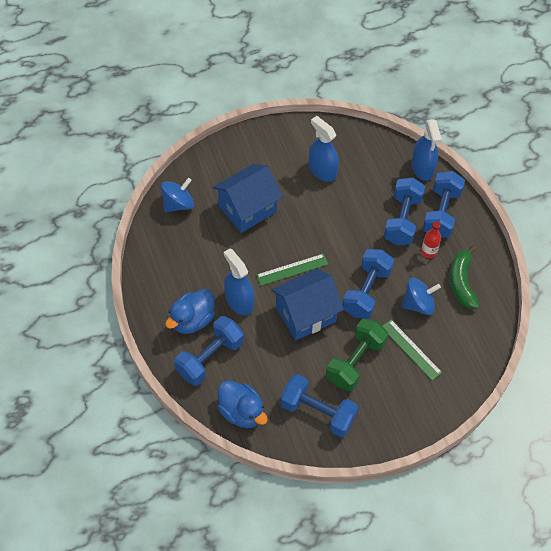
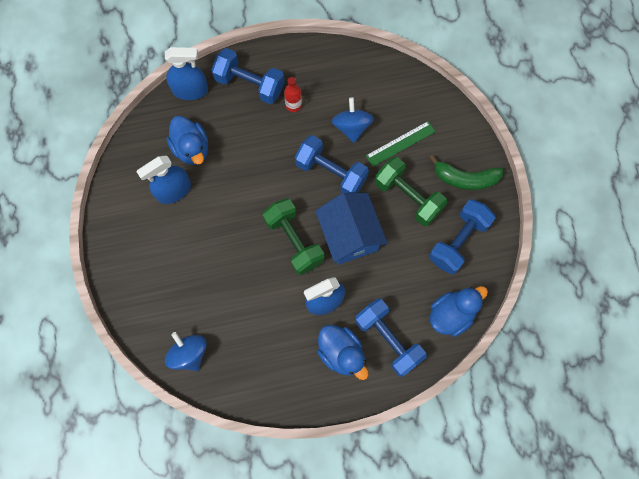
camera: 80 degrees left, 15 degrees up
(247, 209) = (209, 277): blue house -> none
(292, 269) = (294, 241): green ruler -> green dumbbell
(365, 178) = (191, 148): none -> blue duck
(402, 220) = (251, 122): blue dumbbell -> none
(461, 282) = (332, 82): green banana -> green banana (465, 178)

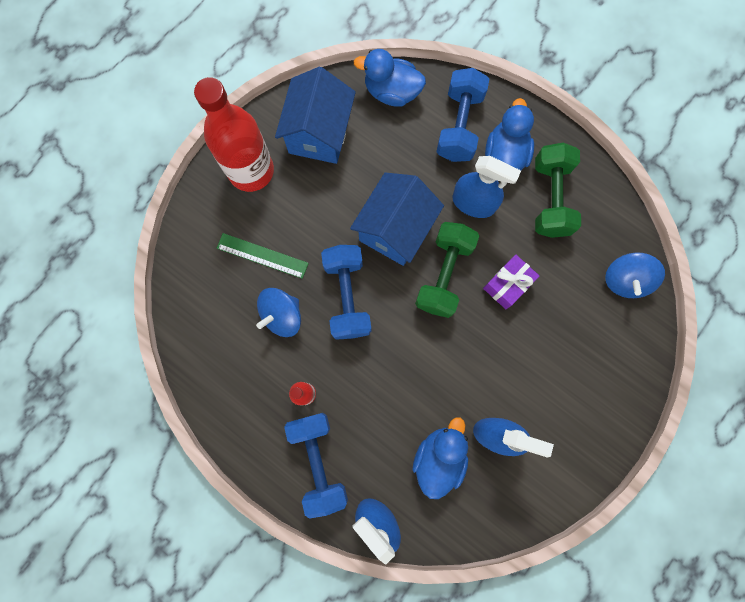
camera: 130 degrees left, 5 degrees up
(253, 275) = (507, 284): none -> purple gift
(408, 197) = (312, 207): green dumbbell -> green dumbbell (550, 198)
(458, 241) = (319, 133): blue dumbbell -> blue house
(465, 178) = (251, 171): green banana -> red bottle

